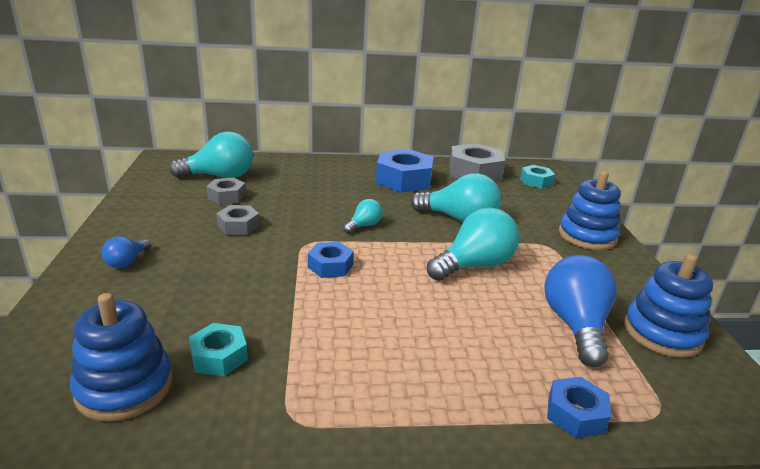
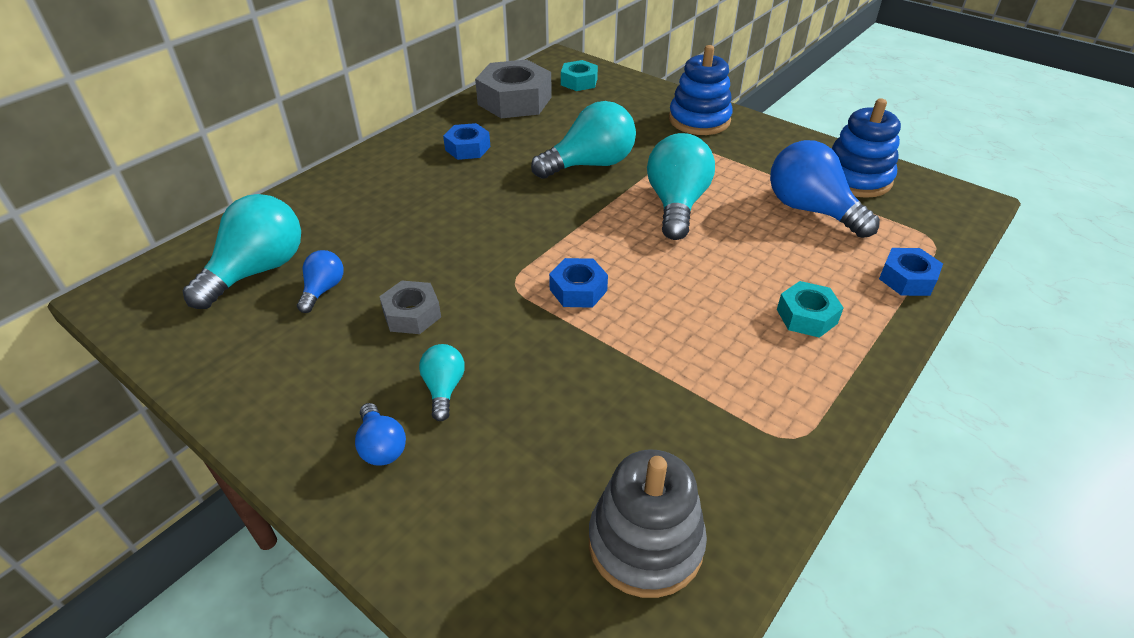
camera: 45 degrees left, 15 degrees up
(125, 387) = (645, 543): blue stacking toy -> grey stacking toy
(219, 356) = (658, 446): turquoise nut -> turquoise nut (806, 316)
(226, 196) = (323, 290): grey nut -> blue light bulb
(364, 226) = (527, 226): turquoise light bulb -> turquoise light bulb (444, 389)
(404, 180) = (467, 148): blue nut -> blue nut, size x0.55

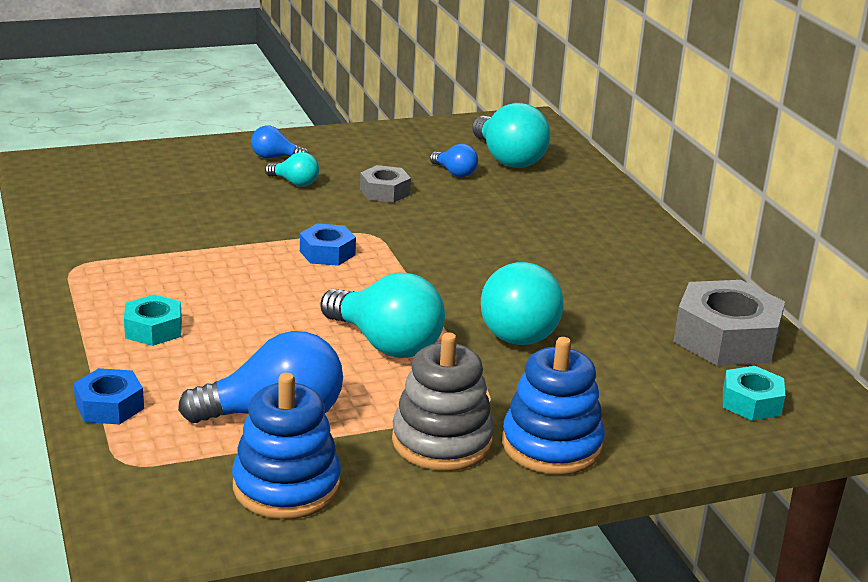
camera: 120 degrees right, 15 degrees down
(467, 148) = (625, 278): blue nut -> none
(645, 543) = (96, 197): grey stacking toy -> grey stacking toy (442, 441)

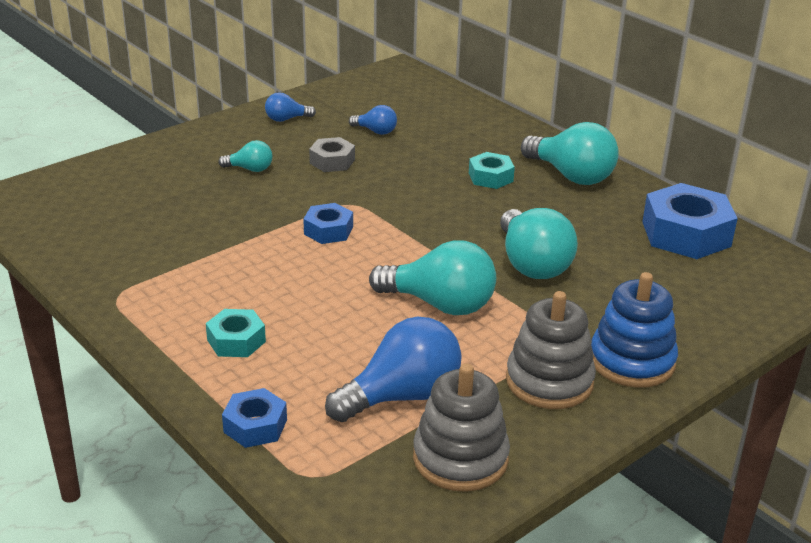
camera: 20 degrees left, 5 degrees up
(275, 157) = (214, 148): blue light bulb -> blue light bulb (286, 119)
(286, 486) = (460, 458): blue stacking toy -> grey stacking toy
(508, 159) = (408, 109): turquoise light bulb -> turquoise light bulb (571, 176)
(726, 339) = (686, 234): grey nut -> blue nut
(751, 402) = (742, 284): turquoise nut -> turquoise nut (490, 177)

